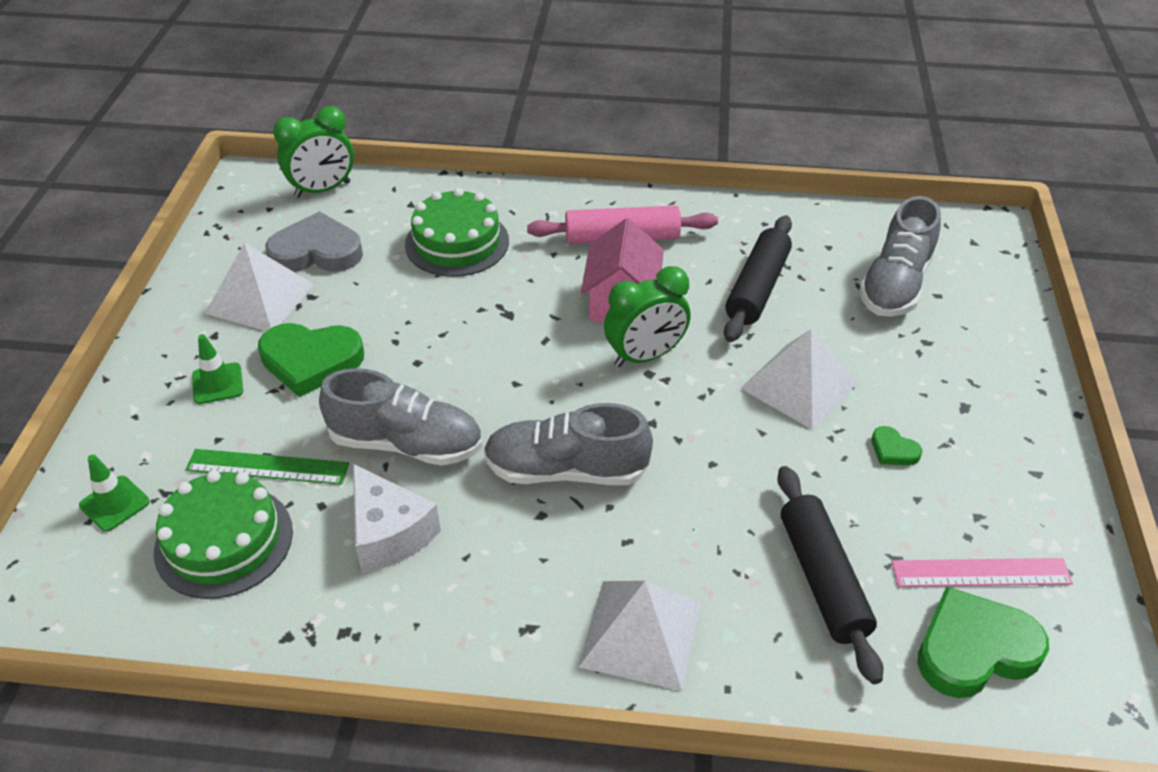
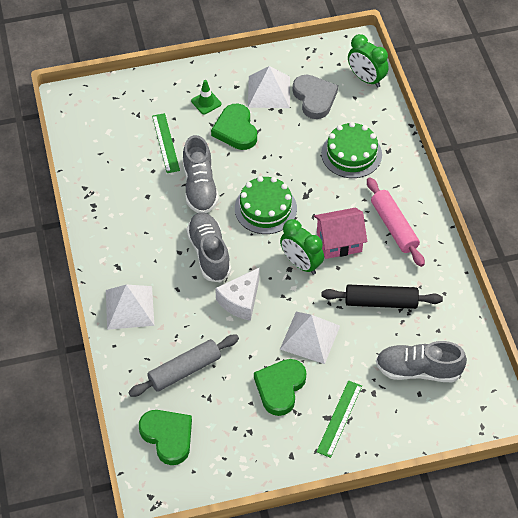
camera: 70 degrees right, 10 degrees up
(114, 504) = (125, 101): green traffic cone -> none
(224, 541) = (121, 146): green cake -> green cake (265, 208)
(389, 533) = (147, 200): white cheese -> white cheese (241, 301)
(822, 579) = (184, 370): black rolling pin -> grey rolling pin
(893, 450) = (280, 388): green heart -> green heart, size x2.16
(969, 393) = (339, 418): none -> green ruler
(981, 573) = (213, 435): pink ruler -> none

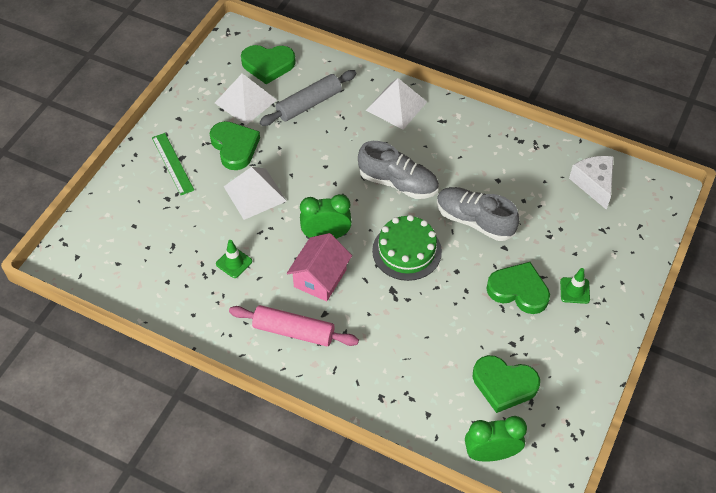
camera: 130 degrees right, 0 degrees up
(165, 143) = (549, 228): green ruler -> none
(184, 370) = (309, 104): grey rolling pin -> grey rolling pin turned 45 degrees clockwise
(241, 301) = (332, 173): white cheese -> white cheese (593, 184)
(269, 91) = (546, 352): white pyramid -> white pyramid (245, 101)
(314, 98) = (504, 385): grey heart -> green heart
(351, 154) = (405, 362): green cake -> none
(381, 302) = (234, 262): black rolling pin -> green traffic cone
(418, 370) = (151, 240): grey shoe -> none

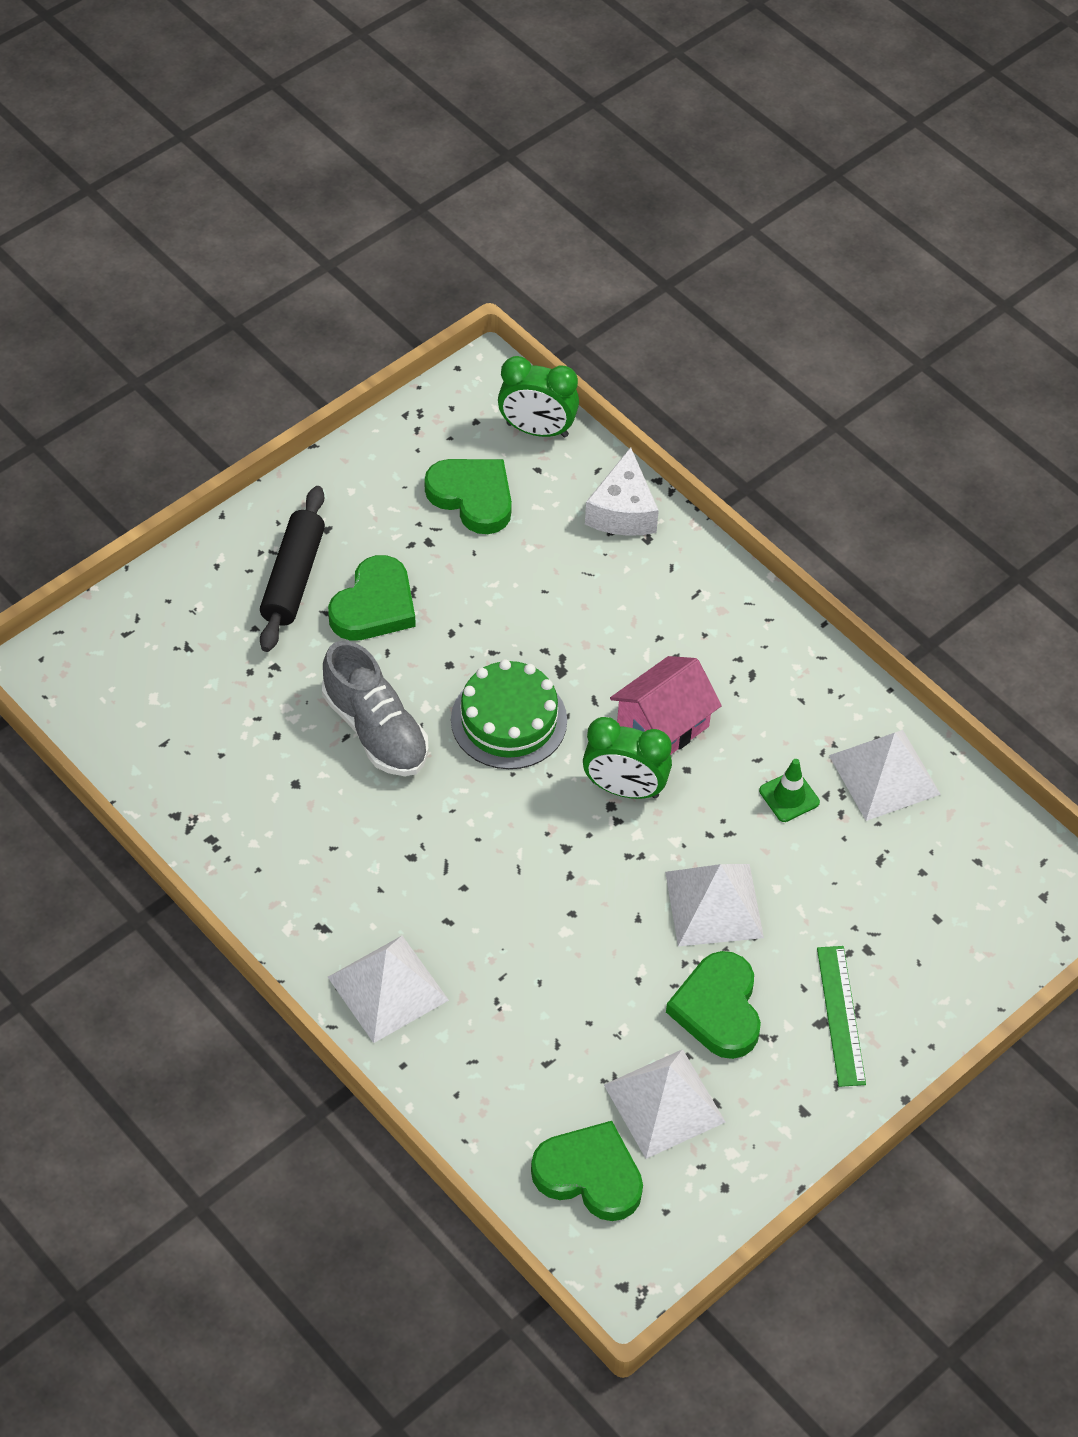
camera: 160 degrees left, 0 degrees up
(183, 294) = (884, 775): none -> white pyramid
(293, 331) = (734, 663): pink rolling pin -> none
(309, 104) = (547, 1052): grey rolling pin -> none
(398, 183) = (463, 837): grey shoe -> none
(518, 290) = (374, 606): green heart -> green heart turned 105 degrees counterclockwise
(574, 290) = (293, 578): green traffic cone -> black rolling pin
(593, 184) = (146, 721): white cheese -> white cheese (623, 511)

